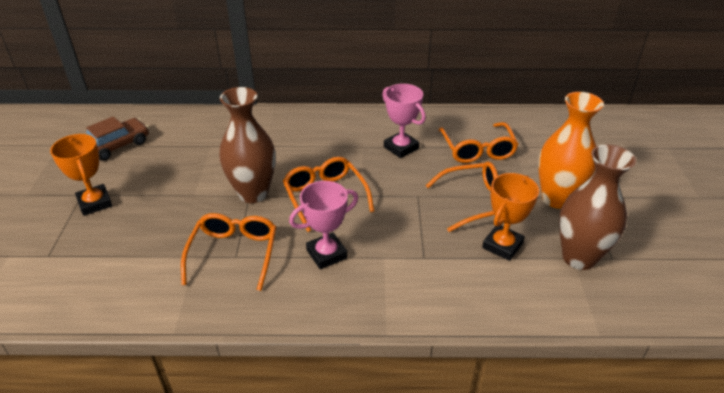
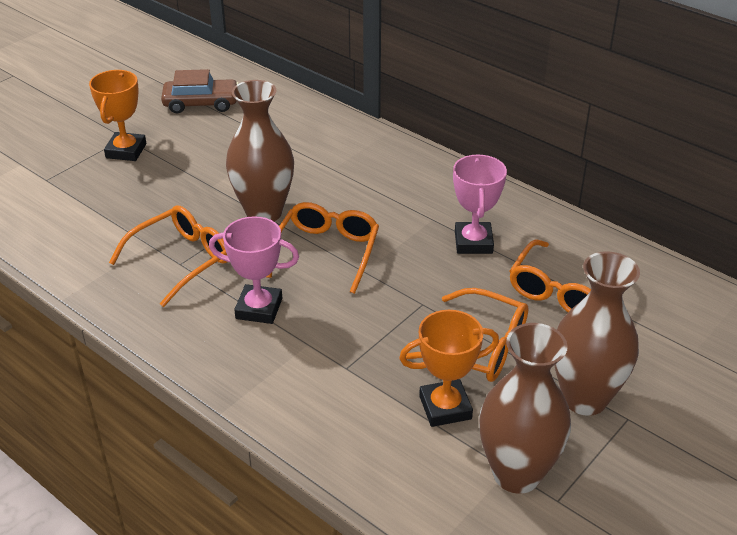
camera: 40 degrees right, 0 degrees up
(557, 198) = (584, 398): orange vase -> brown vase

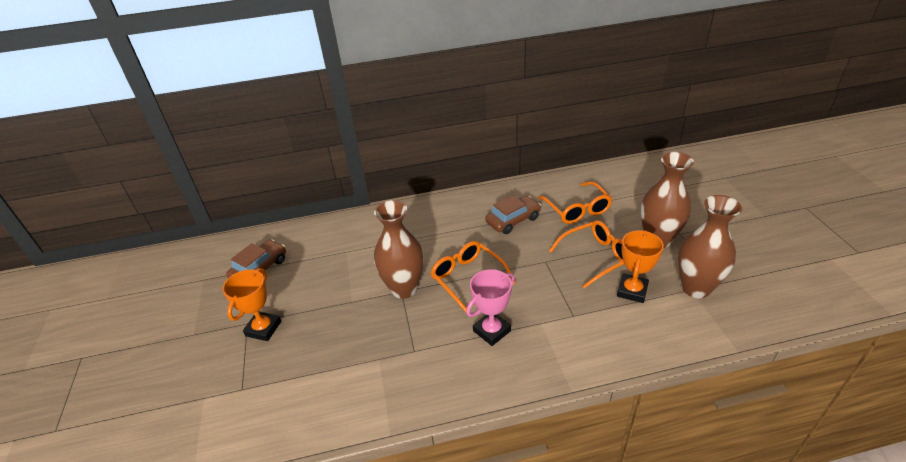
camera: 50 degrees left, 0 degrees up
(126, 151) = (263, 328): orange trophy -> orange trophy turned 60 degrees clockwise
(181, 260) = (411, 348): orange glasses -> none
(473, 242) = (513, 220): pink trophy -> brown car

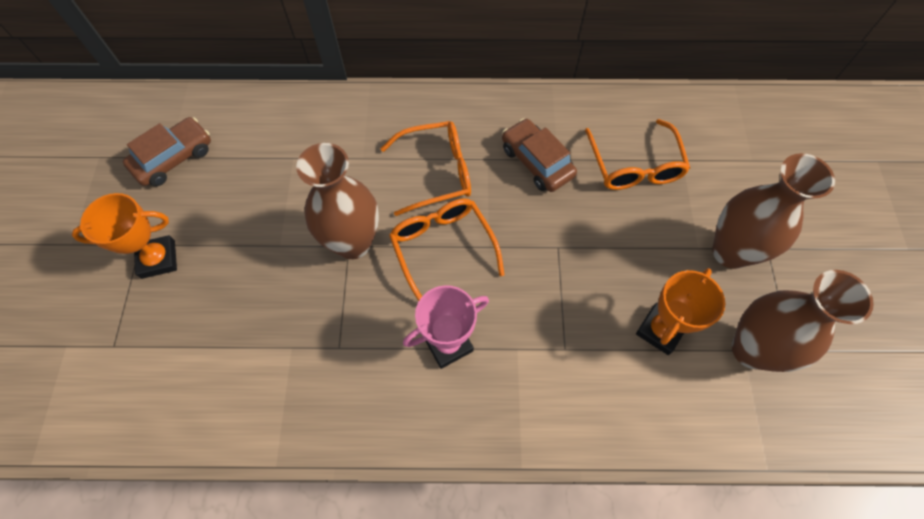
camera: 10 degrees right, 25 degrees up
(263, 328) = (158, 259): orange trophy -> orange trophy turned 45 degrees clockwise
(513, 220) = (536, 162): brown car -> brown car turned 105 degrees counterclockwise
(596, 257) = (631, 258): orange glasses -> orange glasses (436, 172)

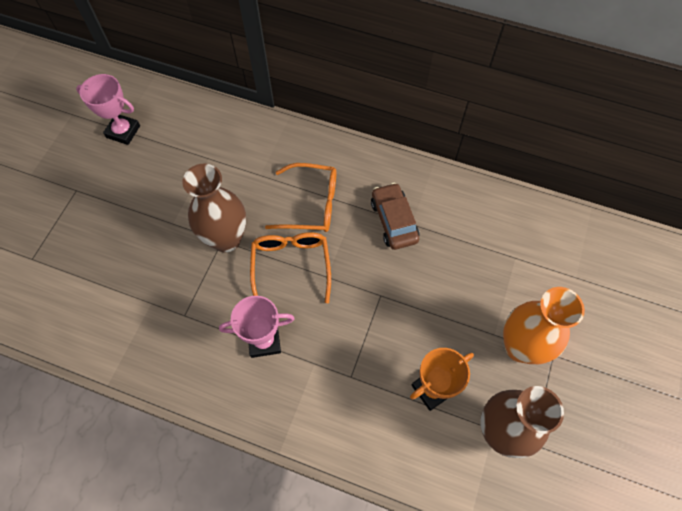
camera: 20 degrees right, 0 degrees up
(158, 259) = (84, 205): orange trophy -> none
(174, 158) = (123, 131): brown car -> pink trophy
(634, 166) = (472, 250): orange glasses -> none
(730, 252) = (520, 347): brown vase -> orange vase

